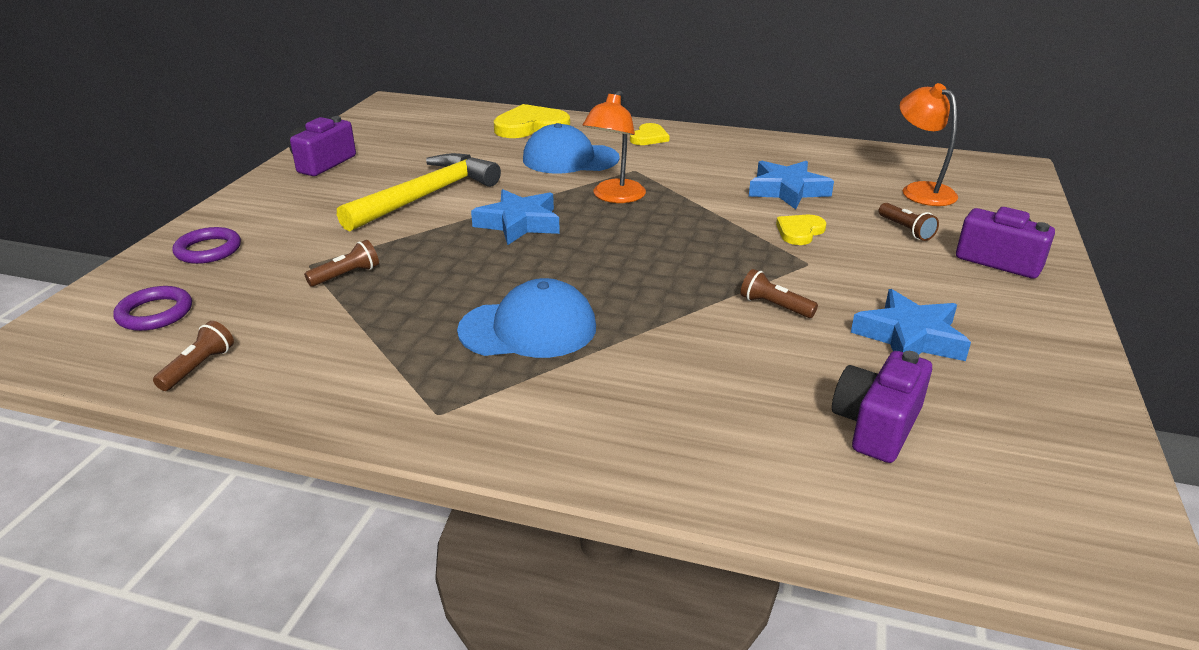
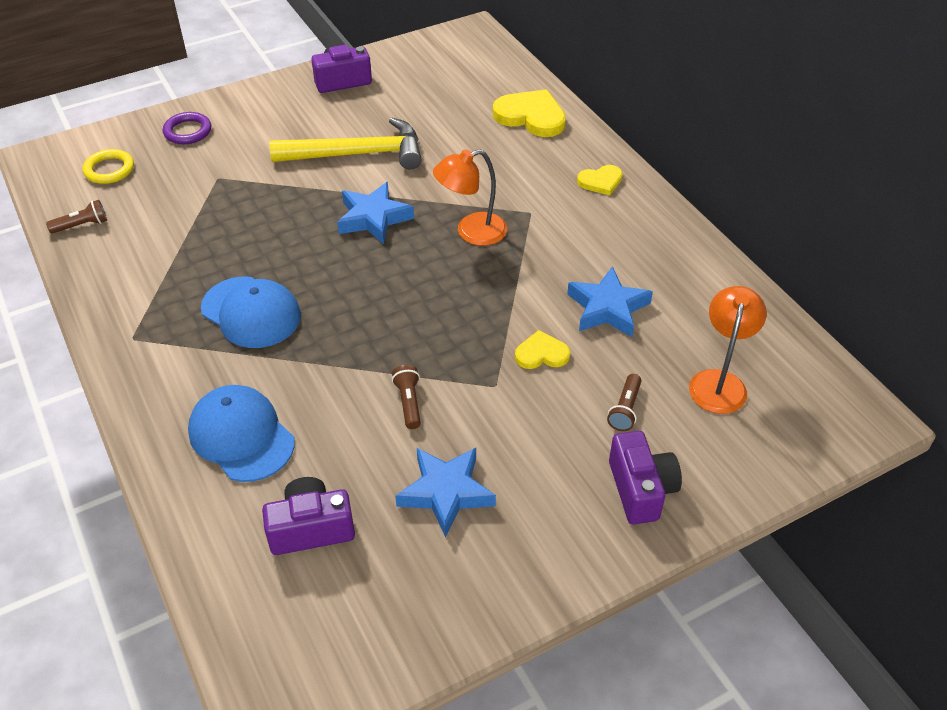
camera: 45 degrees right, 15 degrees up
(155, 313) = (109, 170): purple ring -> yellow ring
(346, 275) = (223, 200): brown flashlight -> none
(570, 159) = (503, 171): blue cap -> blue cap (241, 436)

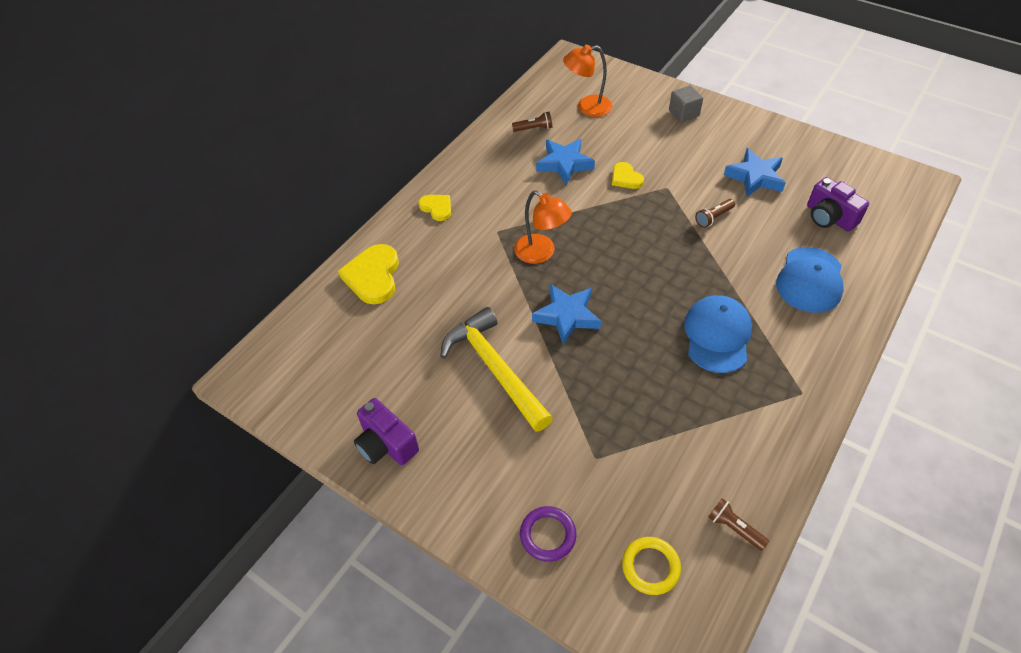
camera: 115 degrees left, 5 degrees up
(625, 410) = (637, 133): brown flashlight -> brown flashlight (534, 128)
(641, 489) = (684, 113): purple camera -> grey cube

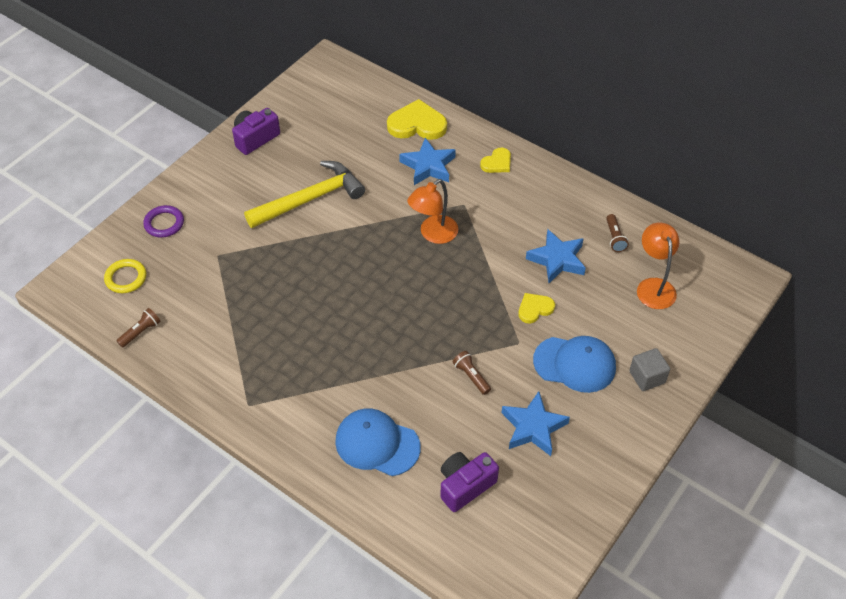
camera: 90 degrees right, 0 degrees up
(567, 316) = (357, 247): blue star -> blue star (428, 166)
(717, 335) = (320, 353): blue cap -> blue cap (575, 364)

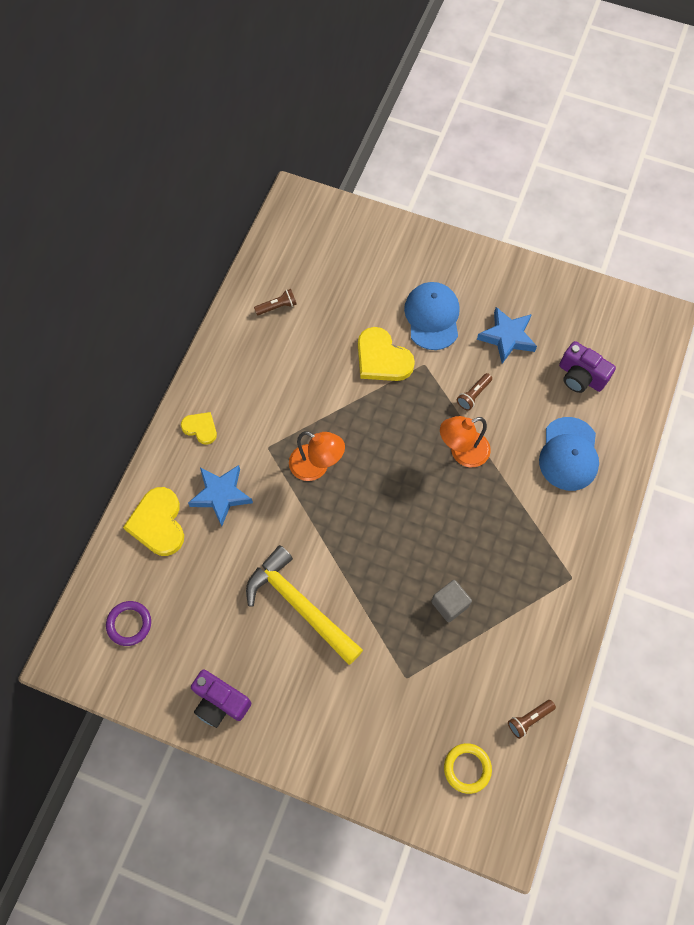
camera: 105 degrees left, 15 degrees up
(141, 332) = (529, 719): brown flashlight -> brown flashlight turned 60 degrees counterclockwise
(164, 223) = (379, 758): purple ring -> purple ring (129, 624)
(534, 309) = (382, 358): yellow heart -> yellow heart, size x1.74
(557, 259) = (318, 350): blue star -> none
(647, 377) = (427, 262): grey cube -> grey cube (449, 604)
(653, 286) = (327, 269): orange lamp -> orange lamp (462, 452)

